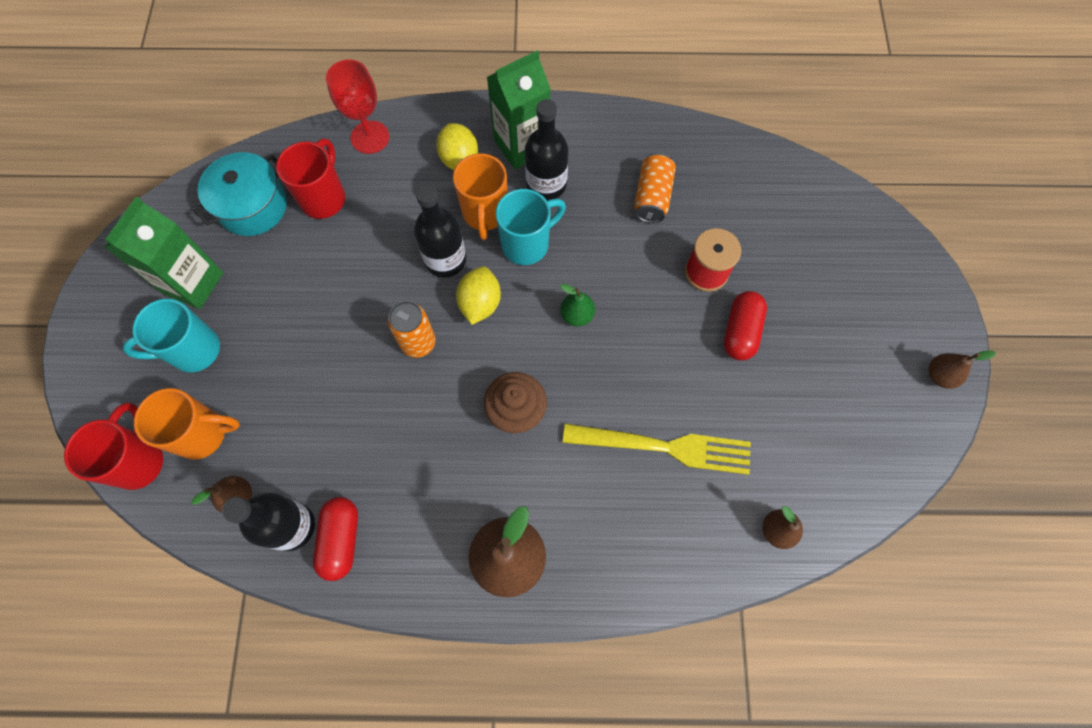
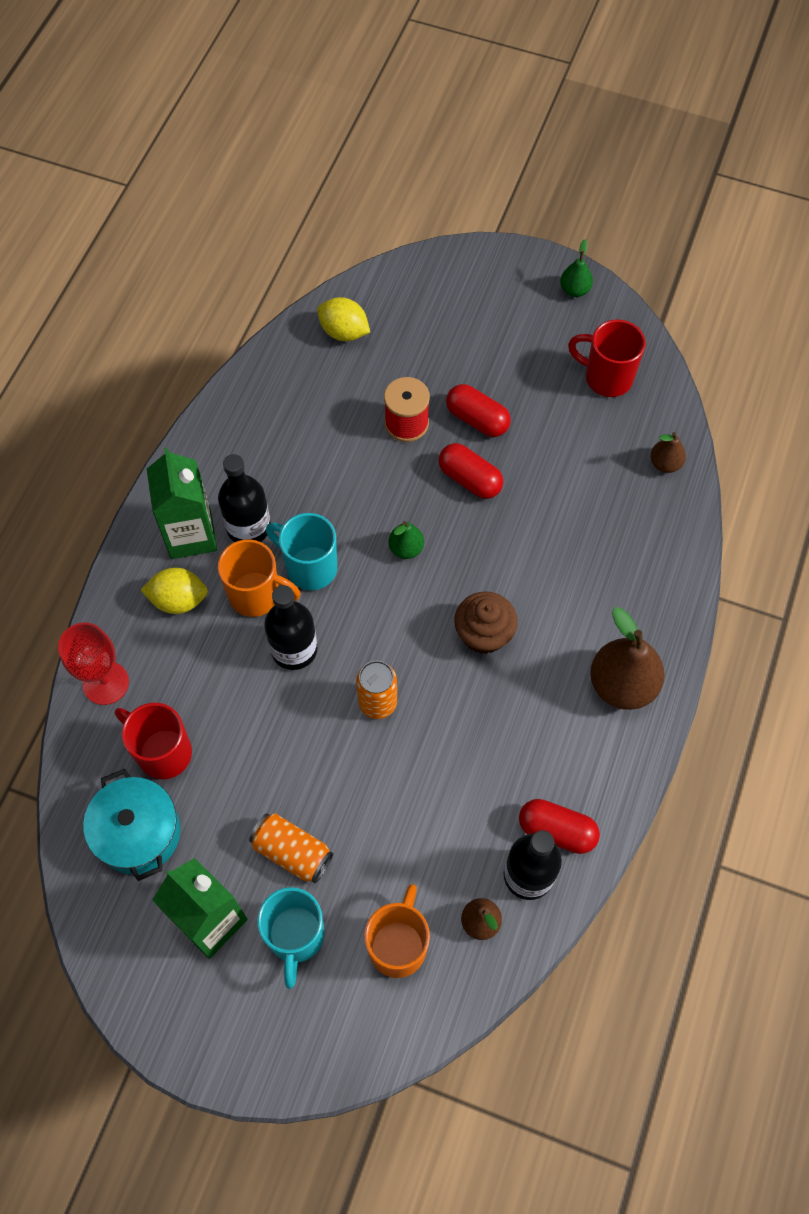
camera: 70 degrees left, 5 degrees down
(139, 460) = (404, 1020): red mug -> red mug (606, 377)
(480, 303) = (358, 631): yellow lemon -> yellow lemon (344, 332)
(527, 244) = (309, 567): turquoise mug -> turquoise mug turned 45 degrees counterclockwise
(652, 197) = (306, 438): orange can -> orange can (292, 852)
(664, 447) = (563, 521): yellow fork -> none
(672, 346) = (469, 479): none -> red capsule
(939, 375) = (574, 290): brown pear -> green pear

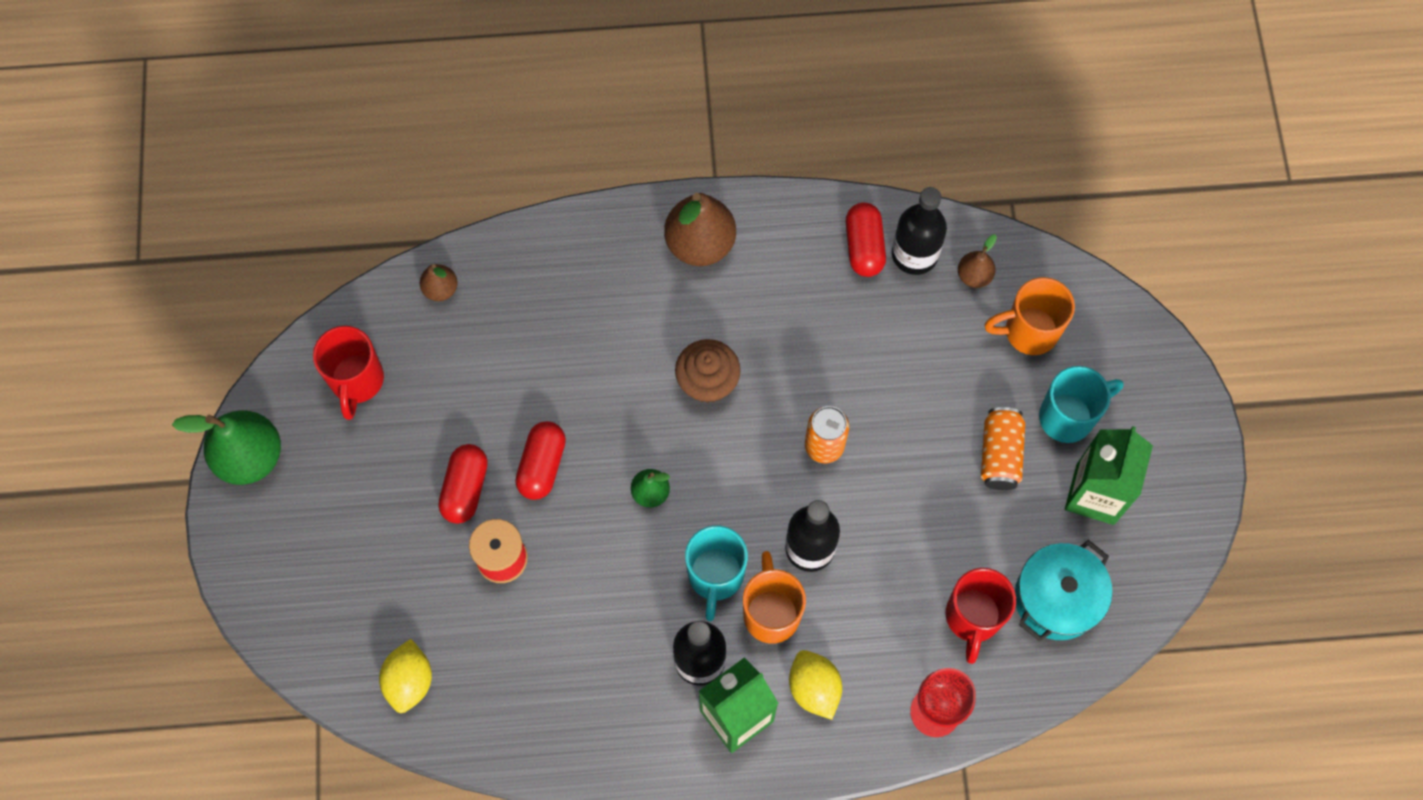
camera: 115 degrees left, 5 degrees up
(574, 290) = (250, 457): green pear -> green pear, size x1.92

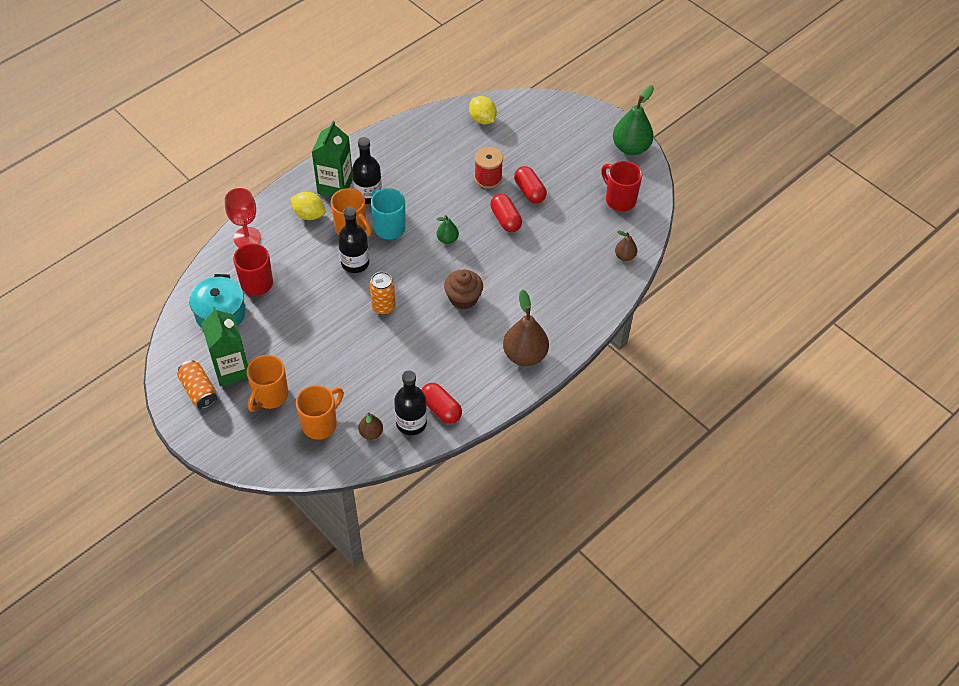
camera: 140 degrees right, 15 degrees down
(1000, 454) = (293, 357): orange can -> orange can (199, 390)
(1068, 416) = (270, 396): turquoise mug -> orange mug

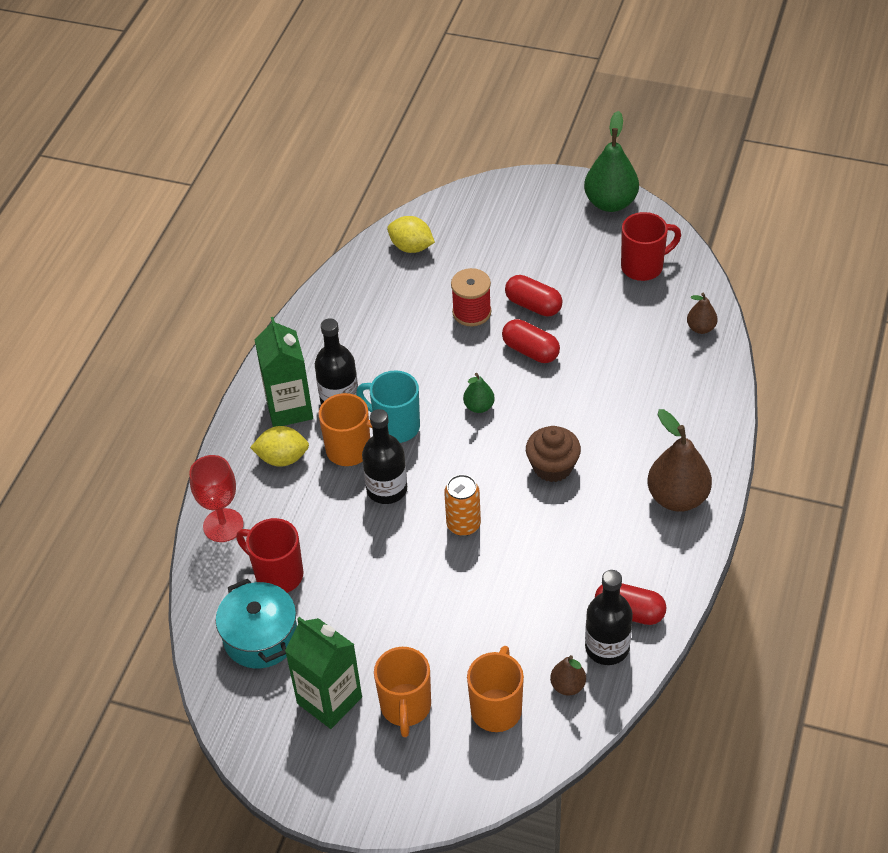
camera: 25 degrees left, 5 degrees down
(199, 390) = (307, 749): orange can -> none
(619, 199) = (644, 267): red mug -> red mug turned 135 degrees clockwise

